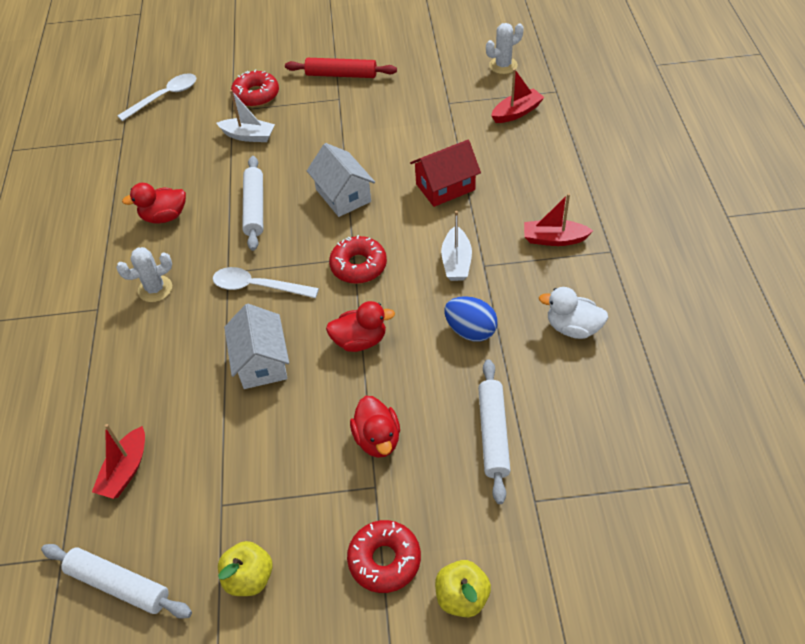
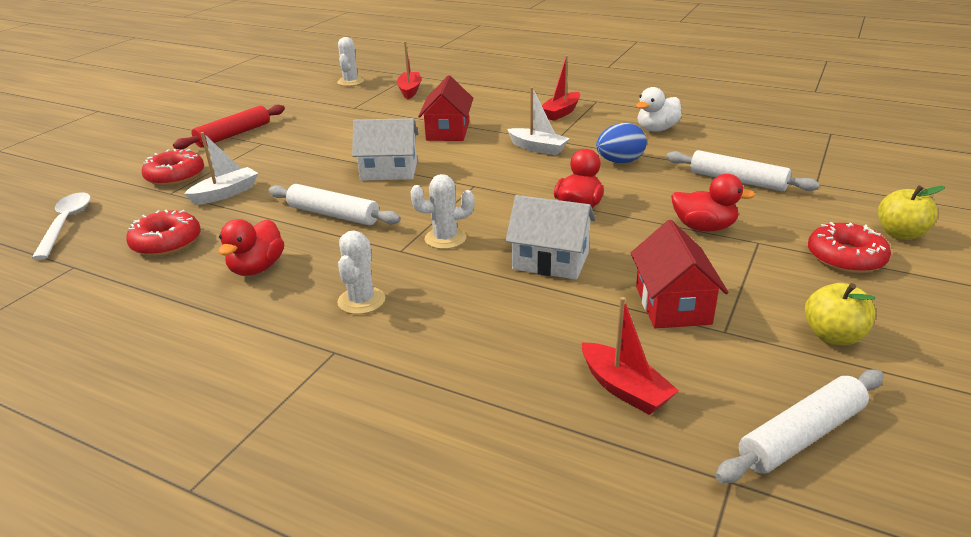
camera: 60 degrees left, 20 degrees down
(240, 460) = (672, 305): none -> red house
(258, 286) = (445, 239): white spoon -> white cactus
(358, 266) = (487, 185): red donut -> red donut (166, 242)

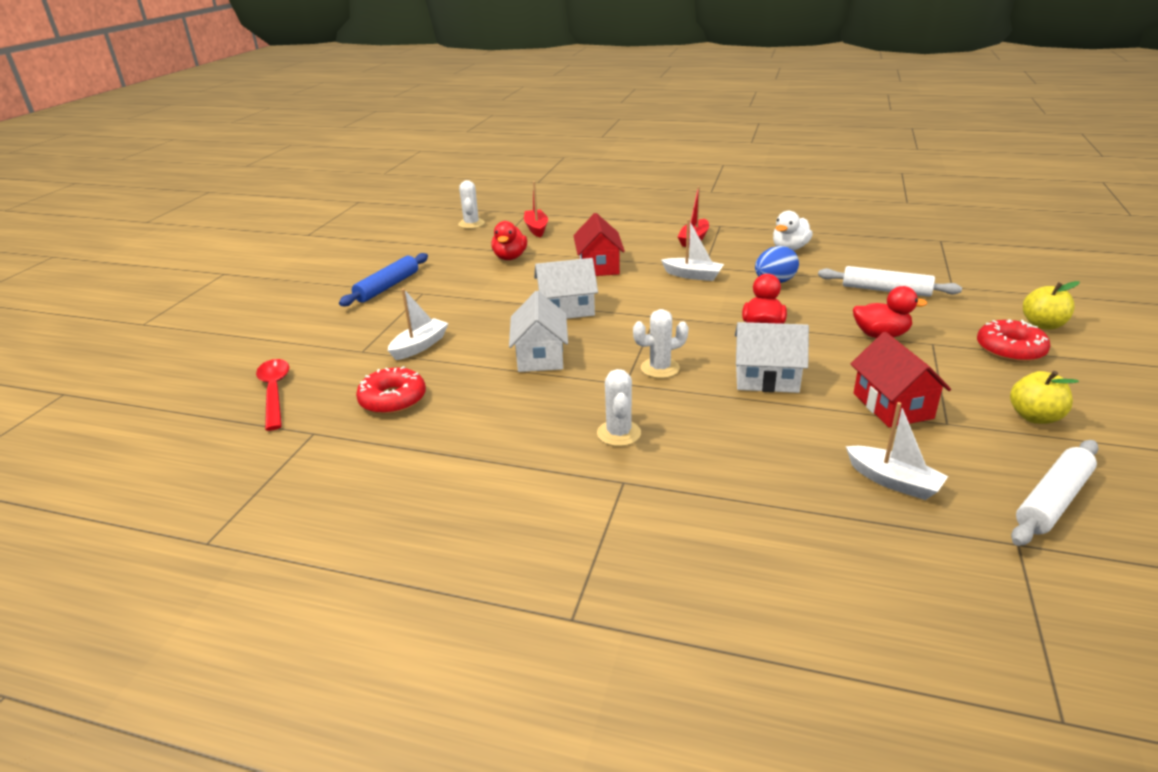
camera: 10 degrees left, 0 degrees up
(66, 224) = (274, 392): white spoon -> red spoon
(175, 176) = (356, 334): red donut -> none
(233, 135) = (387, 287): red rolling pin -> blue rolling pin
(257, 268) = (500, 414): red duck -> red duck (510, 257)
(333, 215) = (540, 356): white rolling pin -> white house
(624, 389) = (893, 481): red boat -> white boat

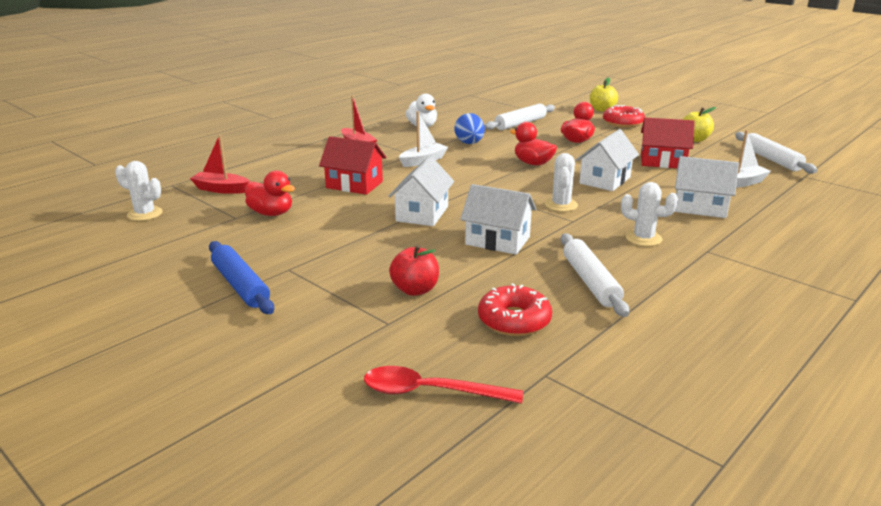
camera: 65 degrees left, 5 degrees down
(419, 346) = (415, 290): white boat -> red apple
(489, 421) = (590, 282): none -> white rolling pin
(756, 458) = (700, 207): none -> white house

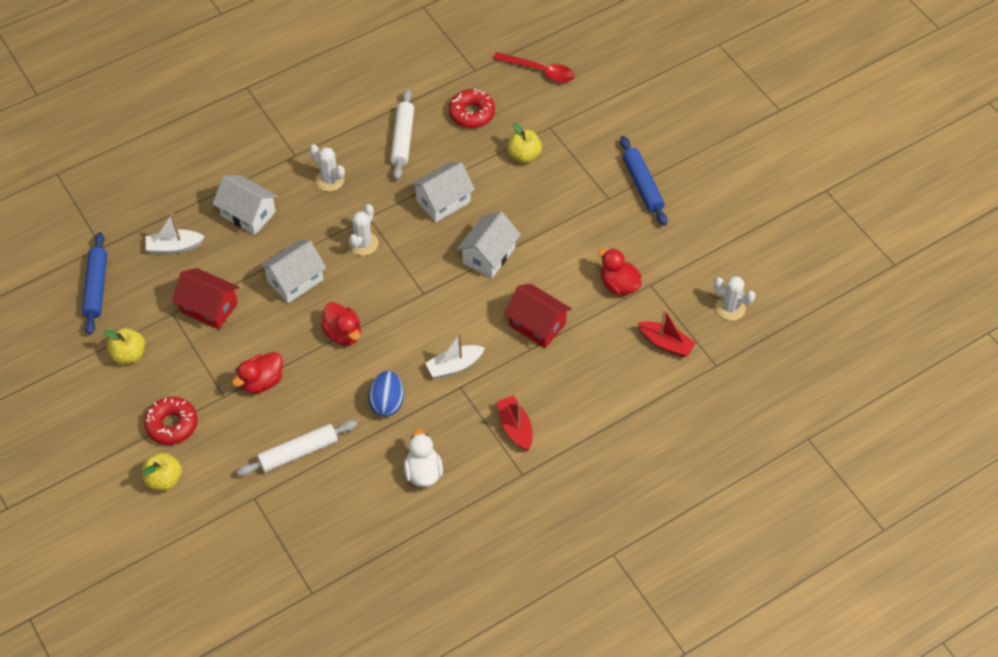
camera: 165 degrees left, 30 degrees up
(415, 290) = (524, 155): red apple -> yellow apple
(497, 241) = (443, 201): white house -> white house turned 75 degrees counterclockwise
(771, 159) = (96, 287): white rolling pin -> blue rolling pin

